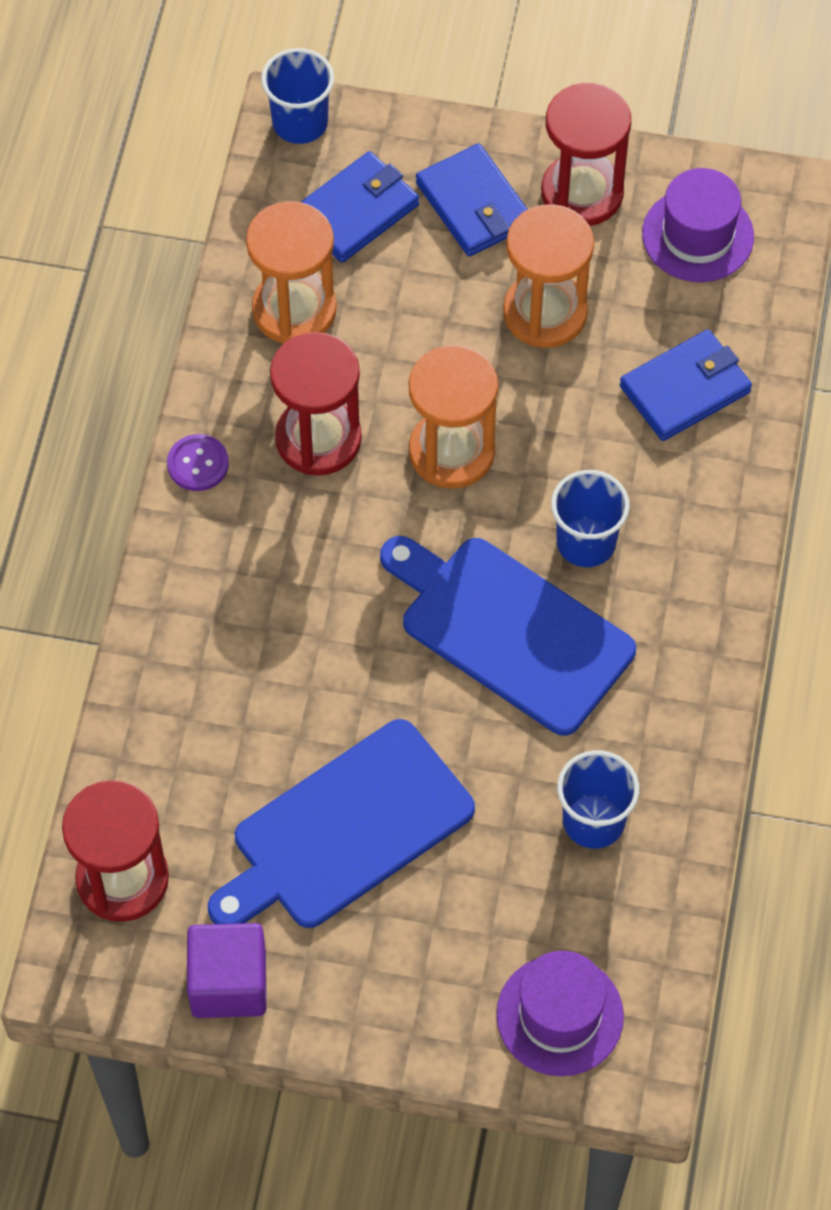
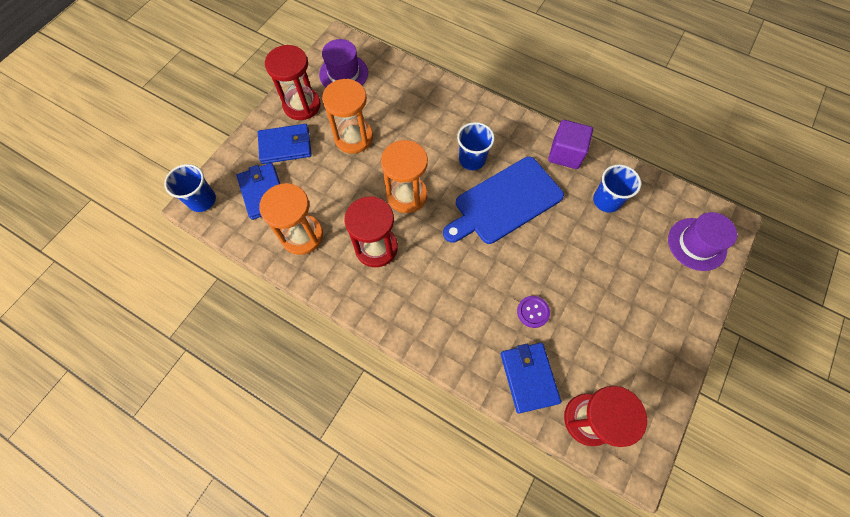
camera: 70 degrees left, 5 degrees up
(198, 464) = (366, 306): purple button -> purple button (533, 312)
(229, 983) = (656, 384): purple cube -> purple cube (565, 154)
(345, 830) = (586, 303): blue cutting board -> none
(685, 389) = (413, 101): blue wallet -> blue wallet (529, 377)

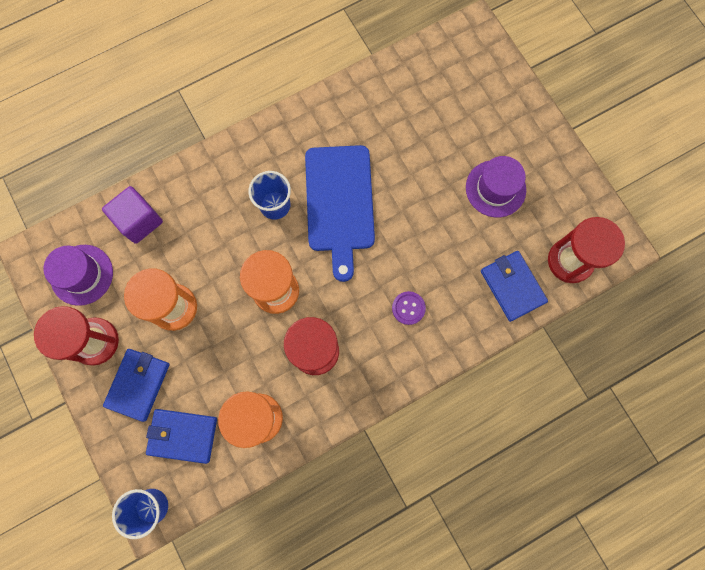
camera: 60 degrees left, 10 degrees up
(529, 377) = (512, 286): blue wallet -> blue wallet turned 45 degrees clockwise
(533, 312) = (458, 246): purple button -> purple button (408, 308)
(565, 154) = (323, 116): purple cube -> purple cube (139, 221)
(606, 200) = (392, 113): blue cup -> none
(697, 244) = (476, 69): purple hat -> purple hat (495, 188)

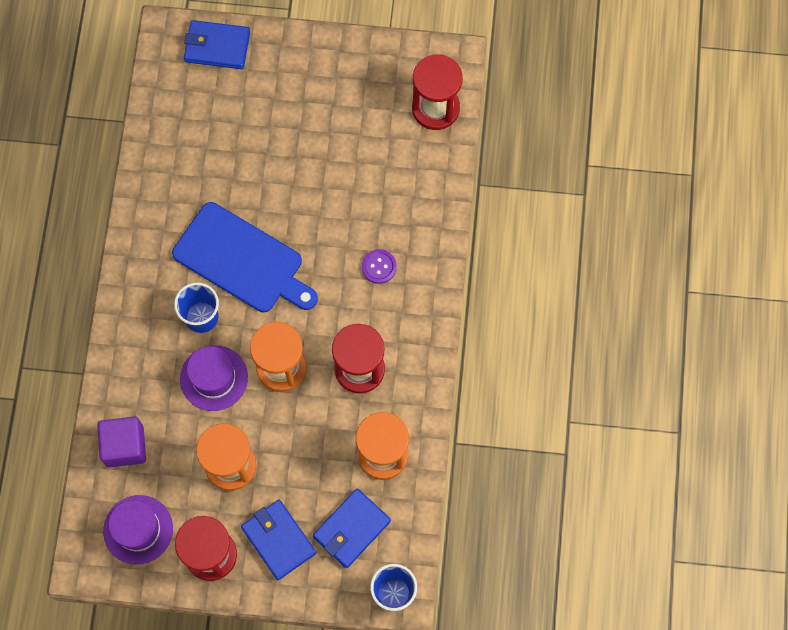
camera: 55 degrees left, 5 degrees down
(495, 188) = (328, 122): purple hat -> purple hat (214, 378)
(512, 286) = (423, 170): blue wallet -> blue wallet (217, 47)

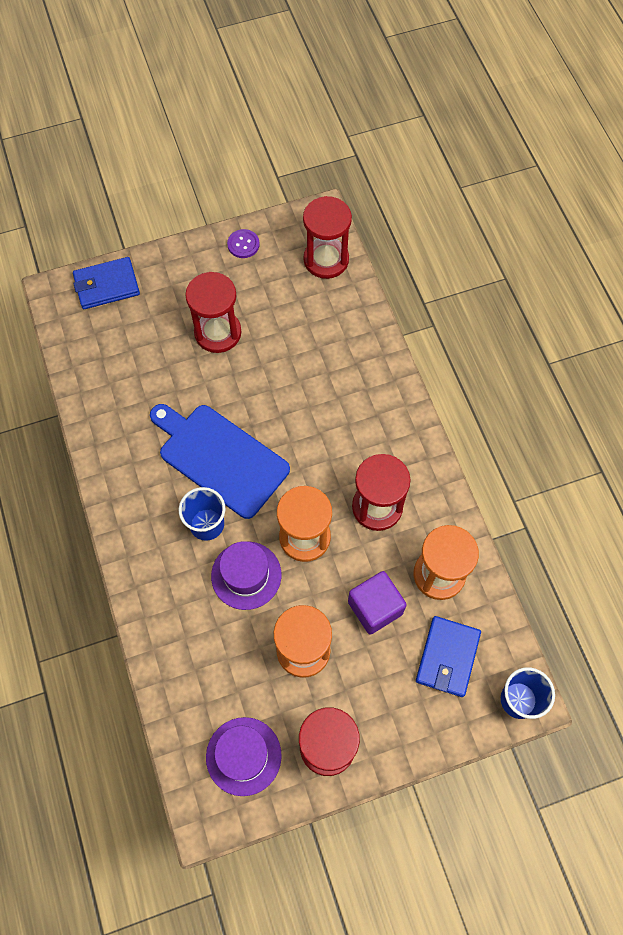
camera: 25 degrees left, 5 degrees down
(125, 446) = (191, 679): purple cube -> purple cube (375, 607)
(242, 260) = (220, 457): blue cutting board -> blue cutting board turned 150 degrees counterclockwise
(278, 540) = (385, 701): blue wallet -> none
(297, 139) = (218, 332): none -> red hourglass
(379, 267) = (347, 410): purple button -> purple button (243, 244)

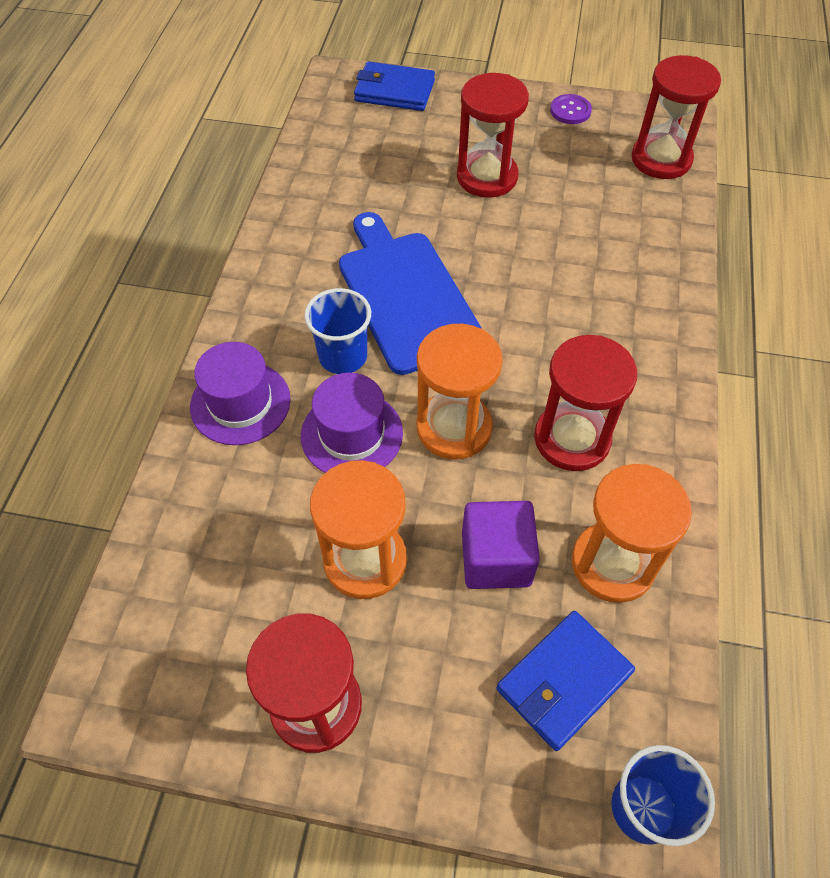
camera: 30 degrees right, 10 degrees down
(243, 756) = (198, 650): purple hat -> purple hat (240, 403)

